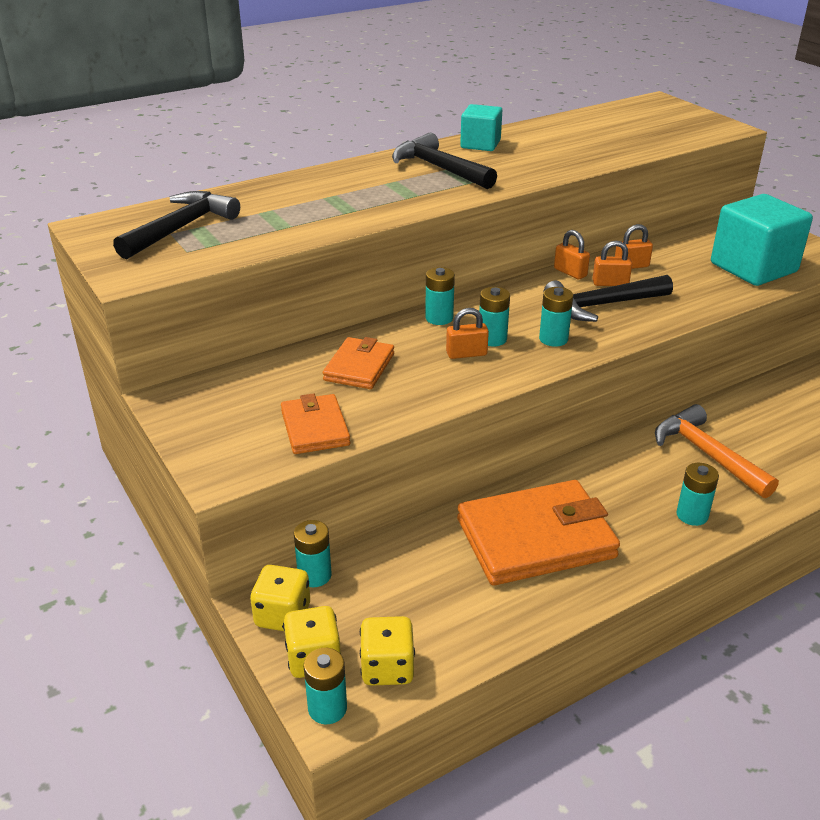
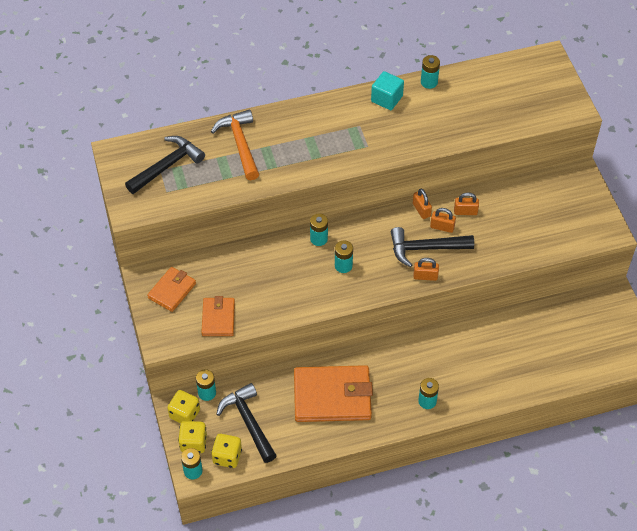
camera: 15 degrees right, 20 degrees up
(359, 367) = (256, 274): orange wallet -> orange wallet (172, 290)
(439, 168) = (346, 126): black hammer -> black hammer (248, 422)
(466, 354) = (322, 276): orange padlock -> orange padlock (425, 276)
(553, 339) = (380, 274): turquoise battery -> turquoise battery (429, 82)
(706, 454) = (461, 359): orange hammer -> orange hammer (240, 144)
(753, 268) = (547, 231): turquoise cube -> none

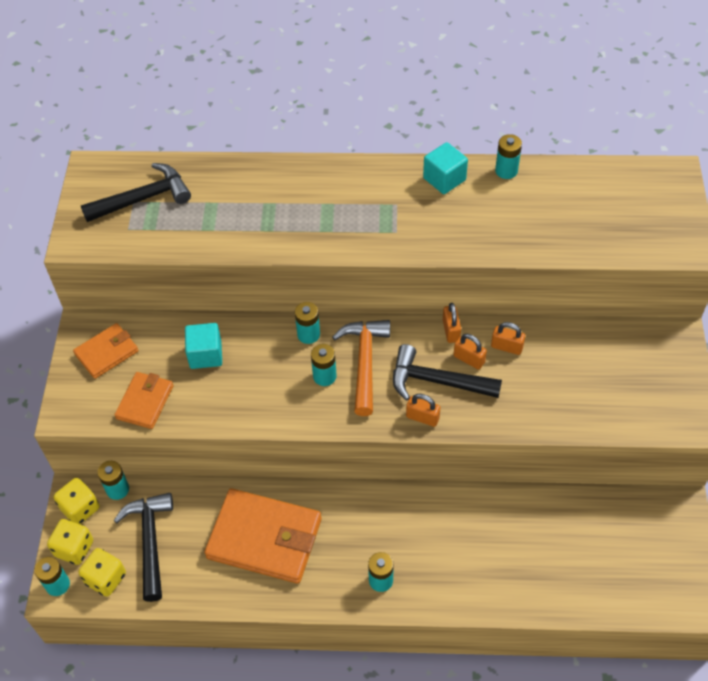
camera: 20 degrees right, 0 degrees up
(240, 144) = (241, 192): orange hammer -> orange hammer (364, 362)
(248, 273) = (205, 355): none -> turquoise cube

